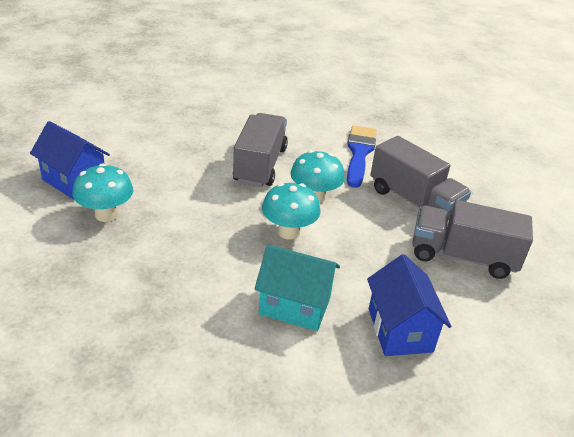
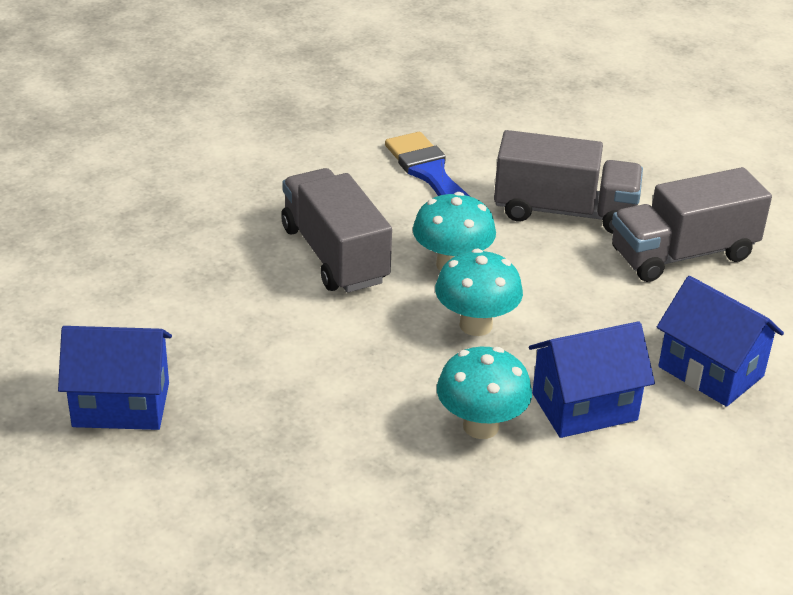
camera: 35 degrees left, 0 degrees up
(106, 215) = (230, 425): turquoise mushroom -> turquoise mushroom (481, 426)
(295, 306) = (584, 407): turquoise house -> blue house

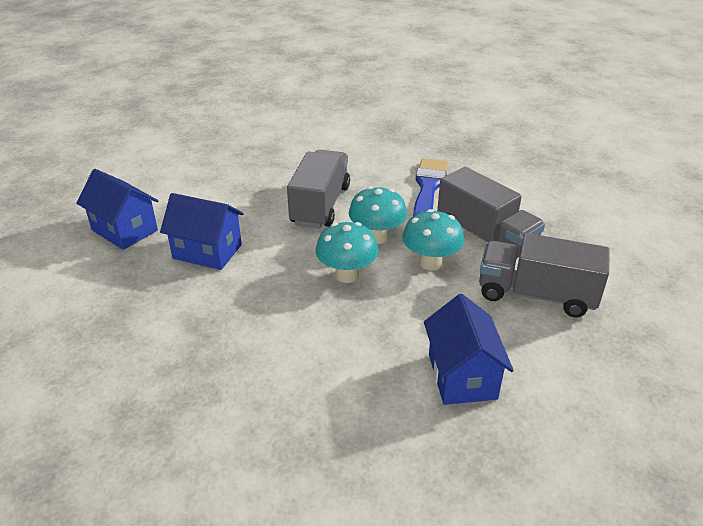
camera: 40 degrees right, 0 degrees up
(481, 426) = (274, 331): turquoise mushroom -> turquoise mushroom (430, 263)
(584, 407) = (349, 353): blue house -> blue house (207, 251)

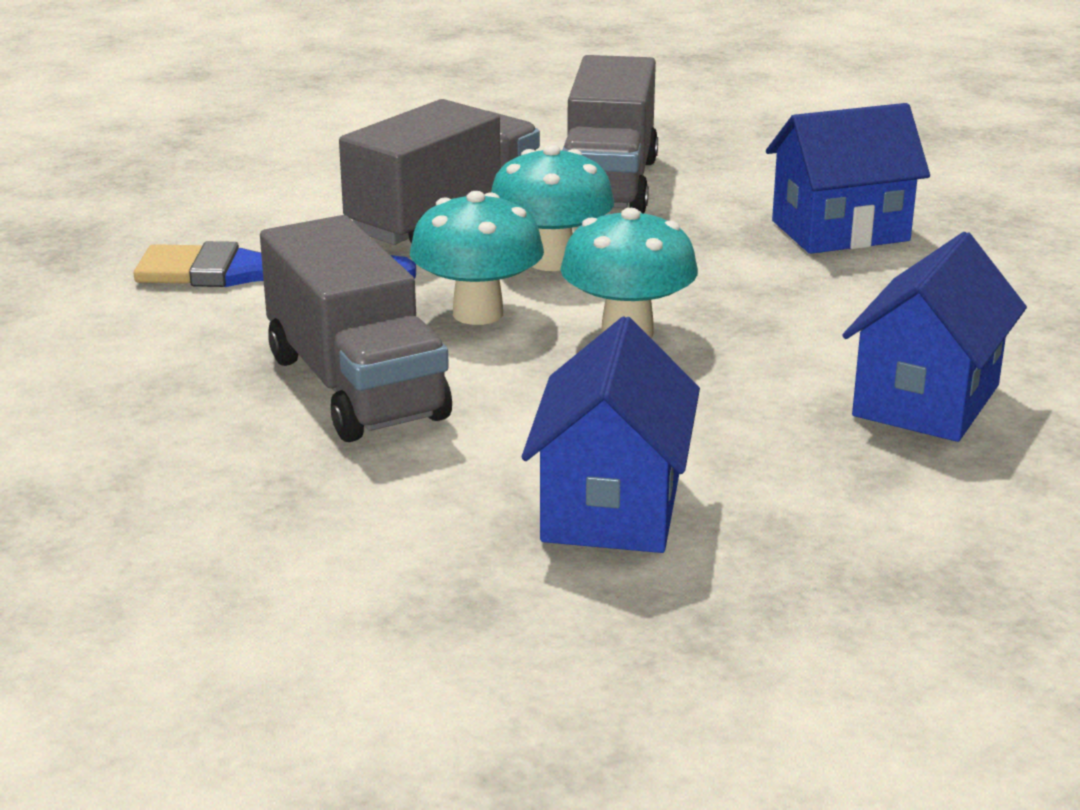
camera: 100 degrees left, 10 degrees down
(124, 230) = (559, 672): blue house -> blue house (926, 400)
(320, 205) = (356, 387): grey truck -> grey truck turned 120 degrees counterclockwise

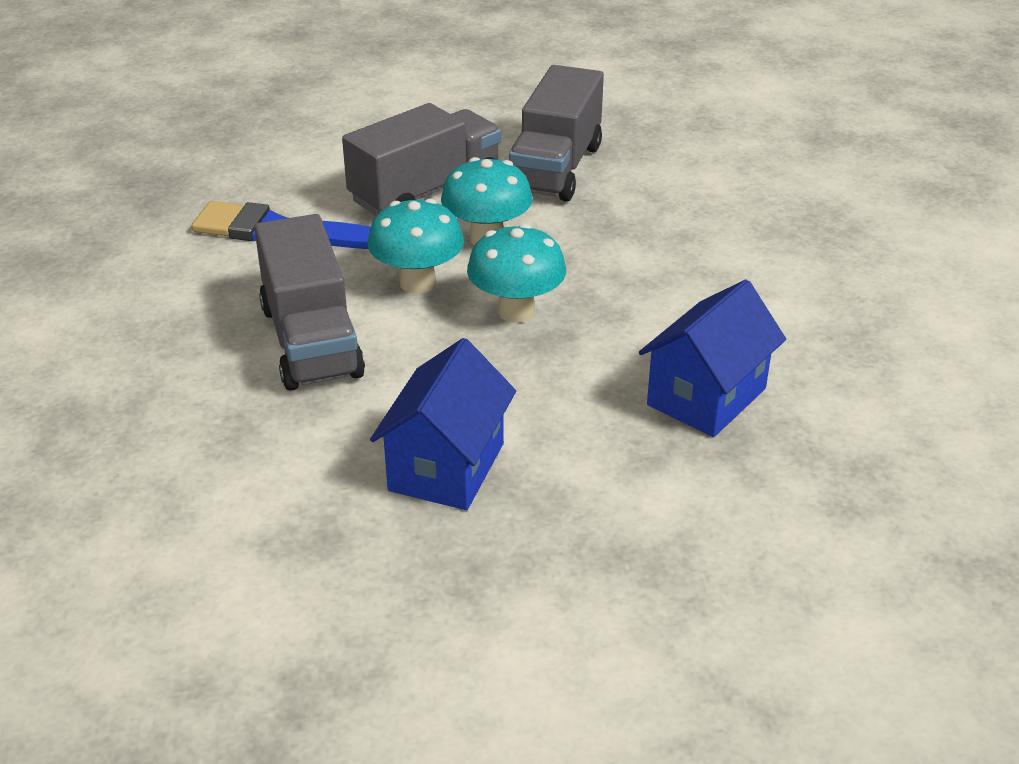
camera: 10 degrees right, 10 degrees up
(840, 231) = (710, 229): blue house -> none

